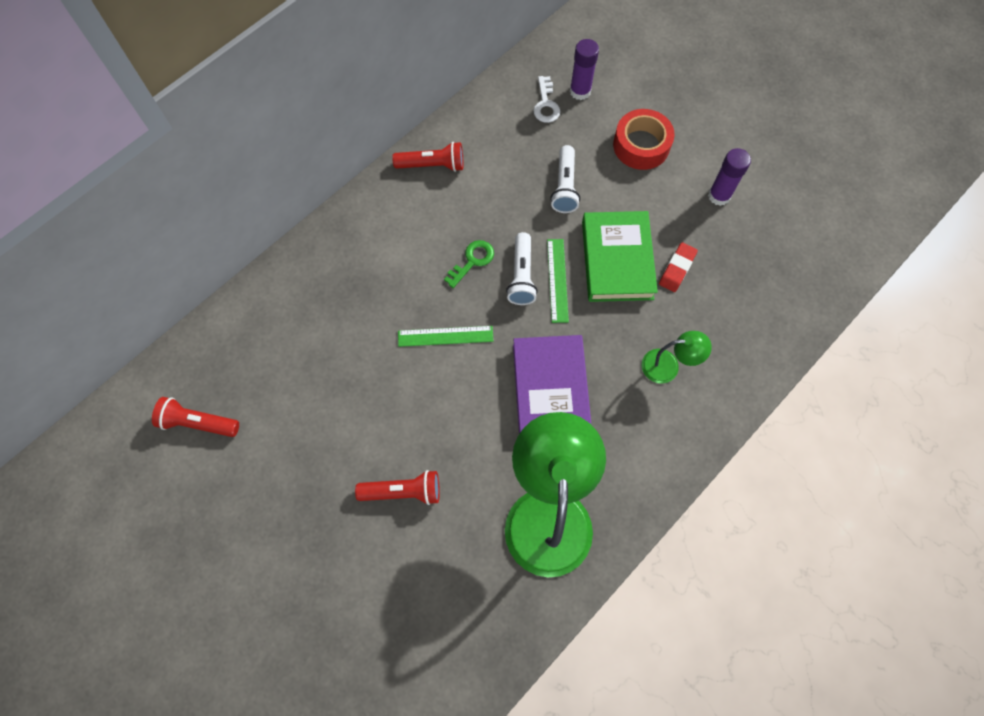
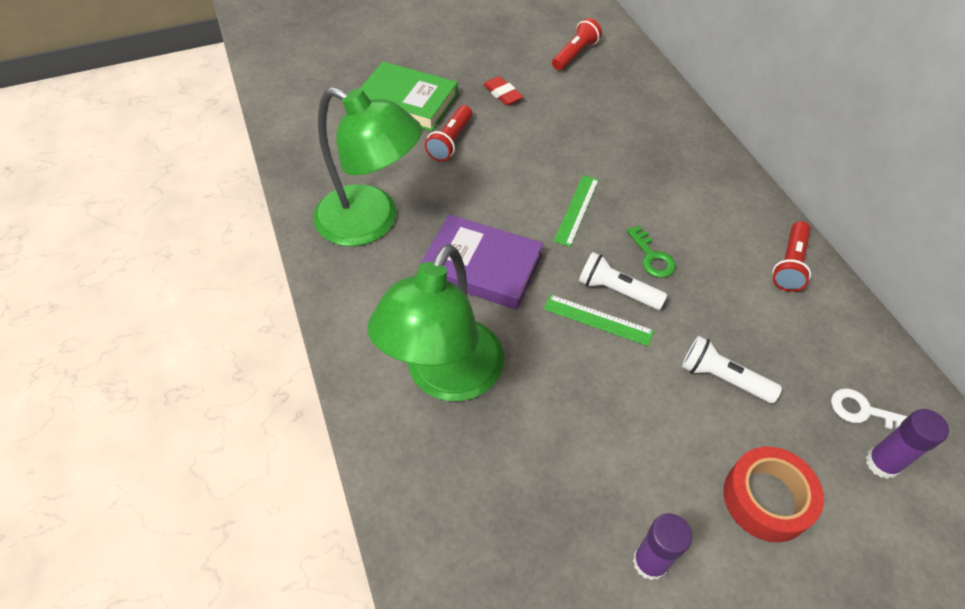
camera: 115 degrees right, 15 degrees down
(617, 260) = (599, 388): green book -> green book (407, 102)
(668, 366) = (446, 377): green lamp -> green lamp, size x2.19
(677, 269) = (559, 447): red eraser -> red eraser (502, 94)

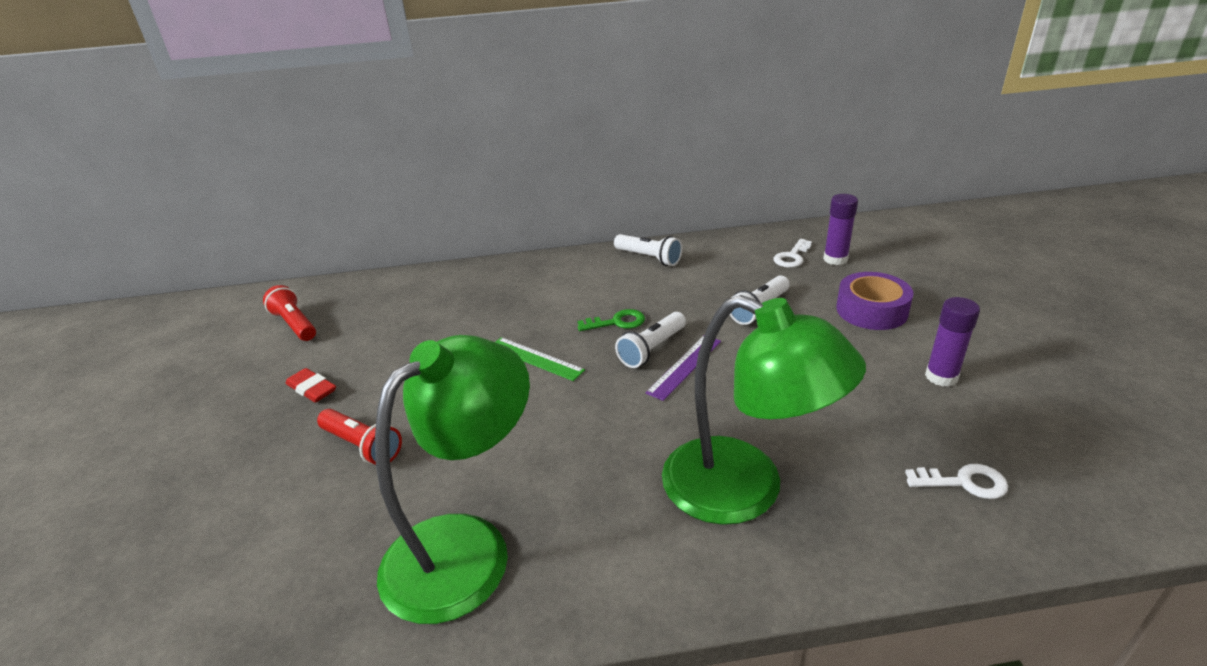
camera: 75 degrees left, 20 degrees down
(407, 102) = (246, 484): green book -> none
(481, 267) = (589, 441): purple book -> none
(485, 556) = (964, 482): none -> white key
(502, 94) = (312, 389): red eraser -> red eraser turned 60 degrees clockwise
(598, 320) = (685, 366): green ruler -> purple ruler
(766, 499) = (871, 310): red tape -> purple tape
(789, 264) = (649, 258): red flashlight -> white flashlight

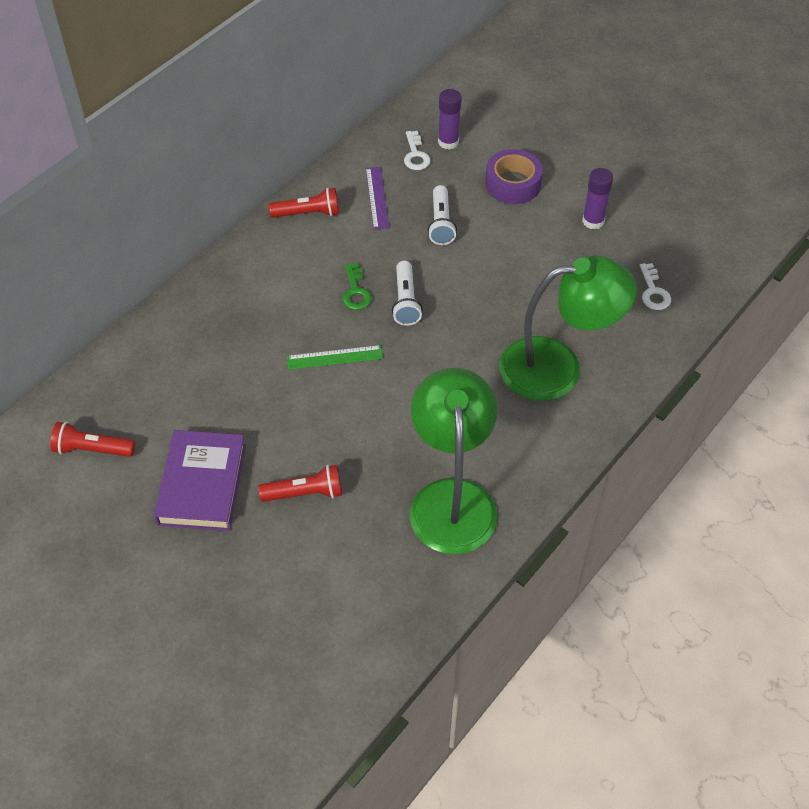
camera: 45 degrees left, 20 degrees up
(312, 389) = (202, 484): red eraser -> purple book
(617, 322) = (356, 292): green key -> green key turned 135 degrees clockwise
(649, 258) = (308, 213): white flashlight -> red flashlight
(685, 366) = (441, 302): purple ruler -> purple ruler (377, 198)
(964, 482) = (653, 292): white key -> white key turned 120 degrees clockwise

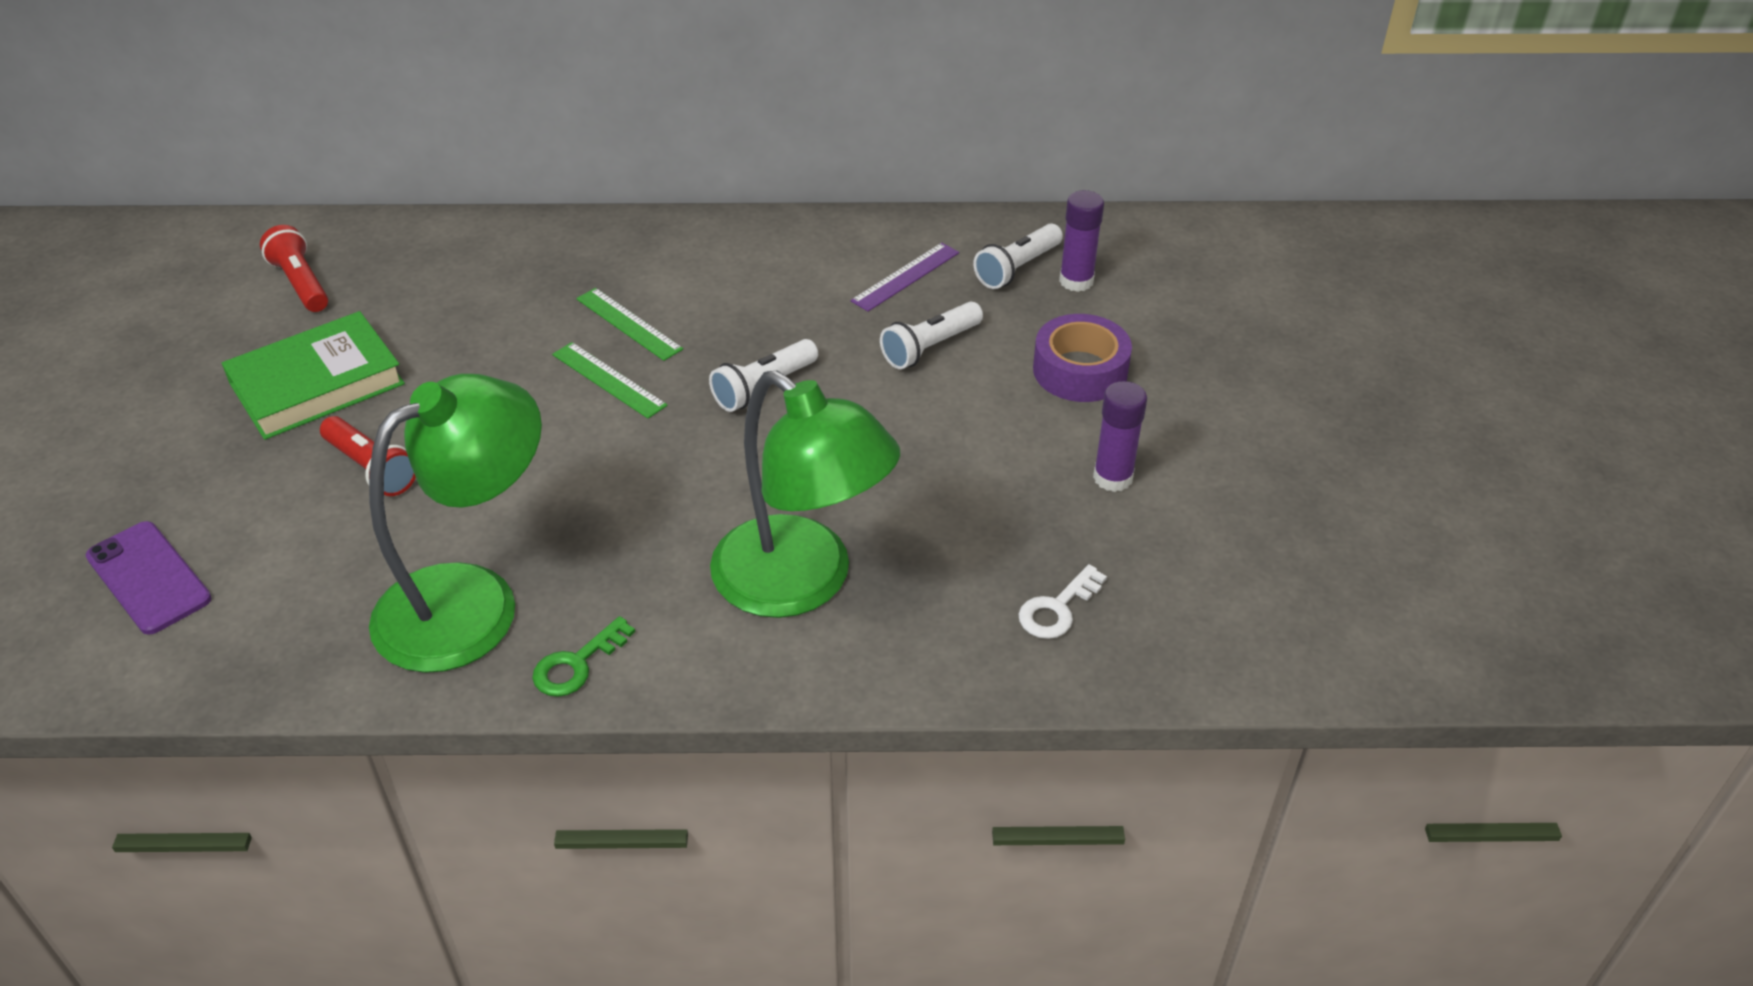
camera: 50 degrees right, 10 degrees down
(202, 484) = (317, 383): purple book -> green book
(296, 324) = (628, 324): none -> green ruler
(299, 633) = (149, 578): none -> purple phone
(308, 213) = (813, 241): red flashlight -> none
(356, 292) = (732, 341): green key -> green key (576, 664)
(415, 155) = (1017, 268): white key -> white flashlight

